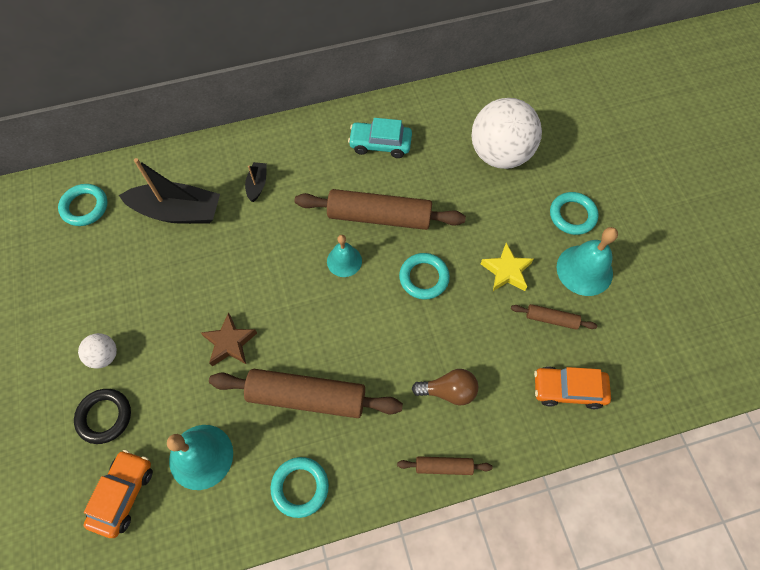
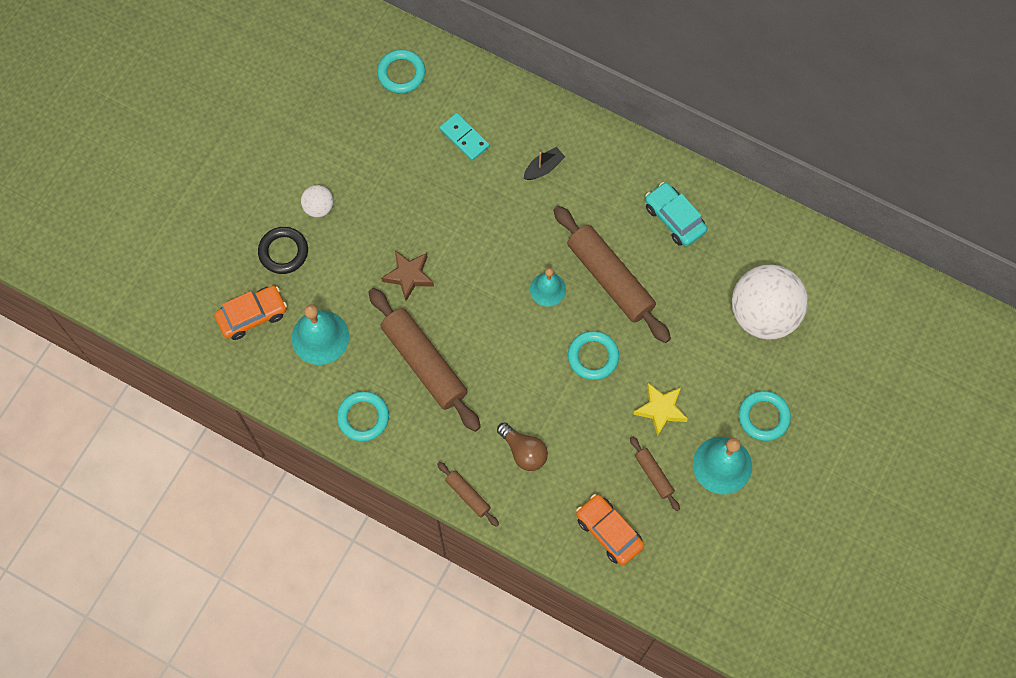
camera: 45 degrees right, 5 degrees up
(178, 212) = (464, 138): black boat -> turquoise domino

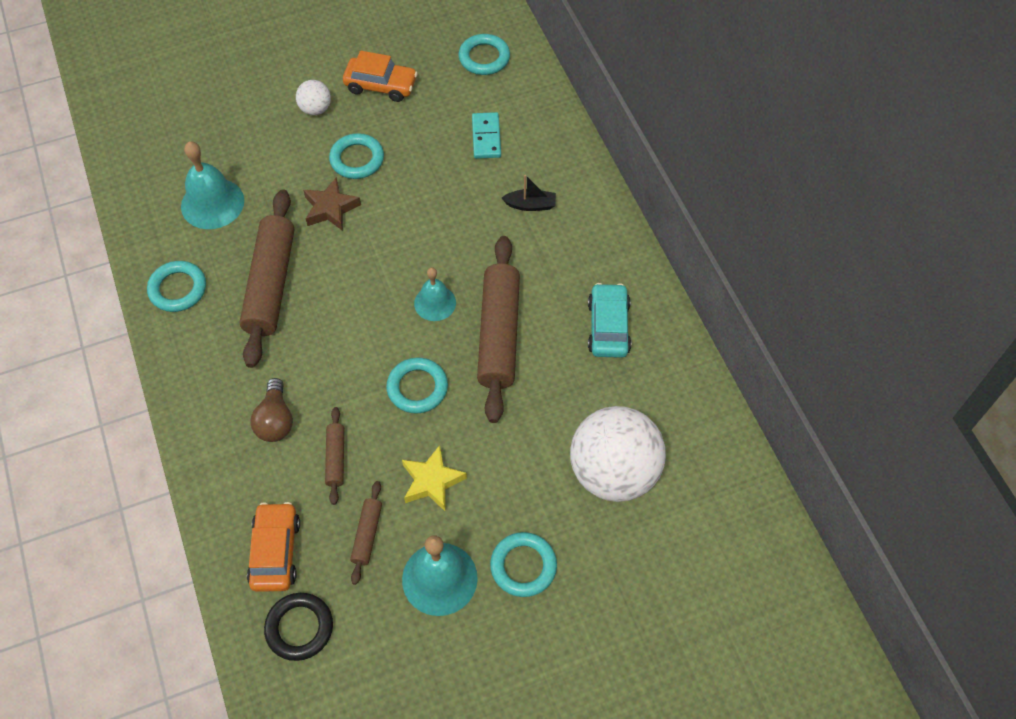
camera: 40 degrees right, 10 degrees down
(252, 315) = (180, 150): orange car -> orange car (381, 85)
(283, 252) = (254, 122): black ring -> black ring (299, 628)
(389, 224) = (357, 159): none -> turquoise ring
(467, 495) = (191, 418): brown rolling pin -> brown rolling pin (335, 458)

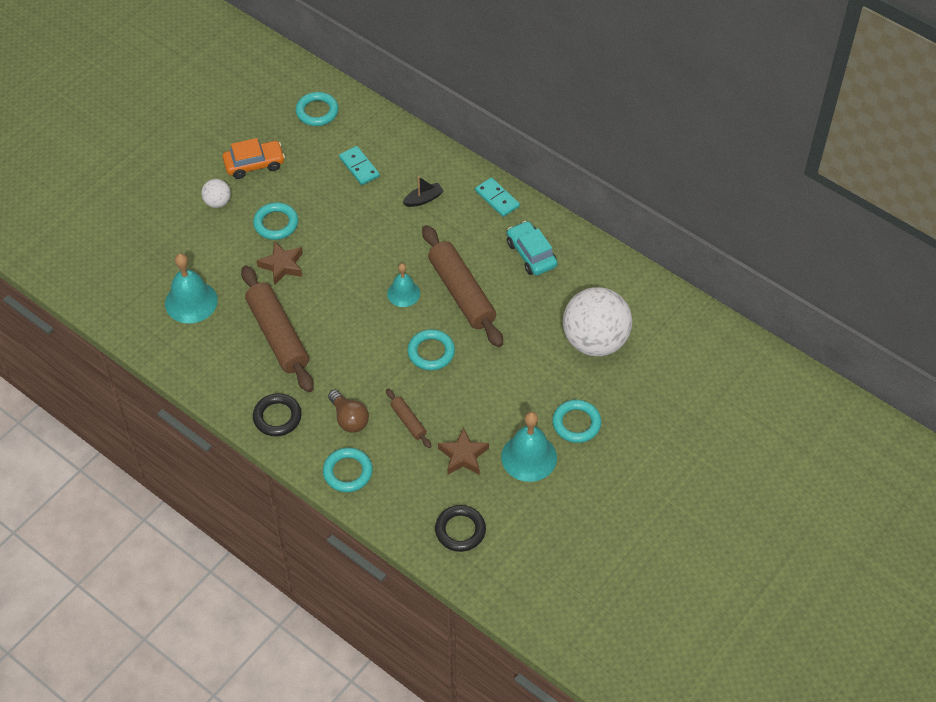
camera: 30 degrees left, 5 degrees down
(178, 289) = (212, 370): turquoise ring -> turquoise ring (348, 472)
(203, 378) = (277, 417): none -> black ring
(275, 552) = (410, 496): orange car -> none
(367, 534) = (463, 455): brown rolling pin -> brown star
(432, 481) = (482, 403): yellow star -> none
(612, 242) = (497, 198): none -> turquoise domino

